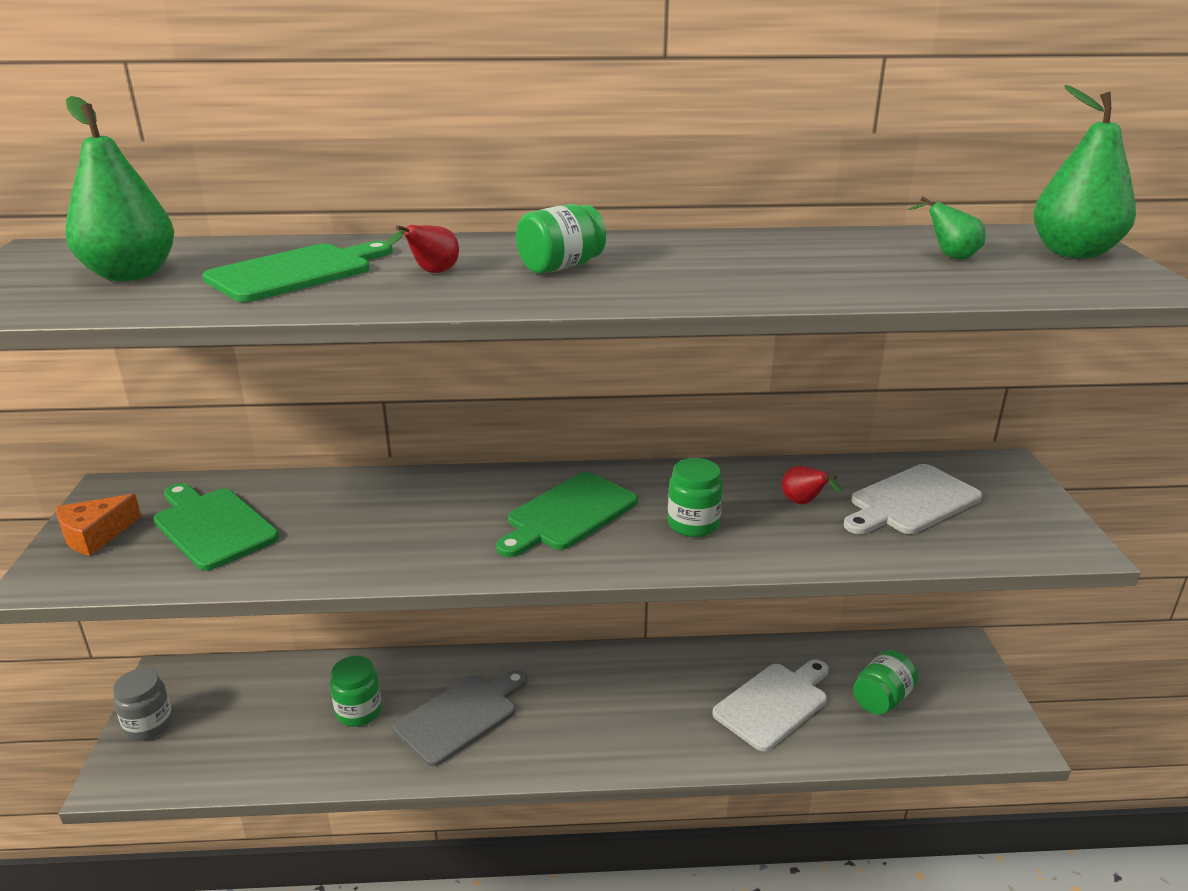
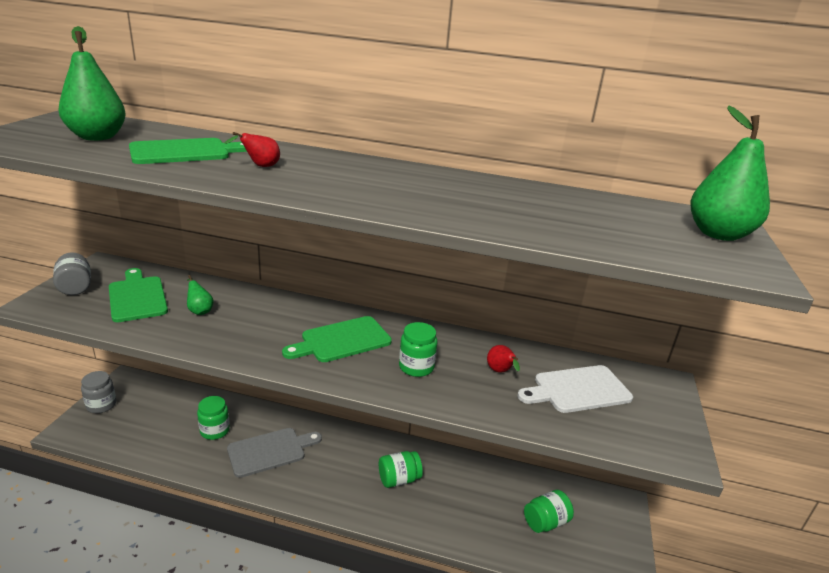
camera: 15 degrees right, 0 degrees up
(95, 535) = (75, 287): orange cheese -> grey jar
(561, 267) = (342, 177): green jar -> green jar (399, 479)
(774, 703) = (469, 502): white cutting board -> none
(949, 256) = (617, 219): green pear -> green pear (199, 310)

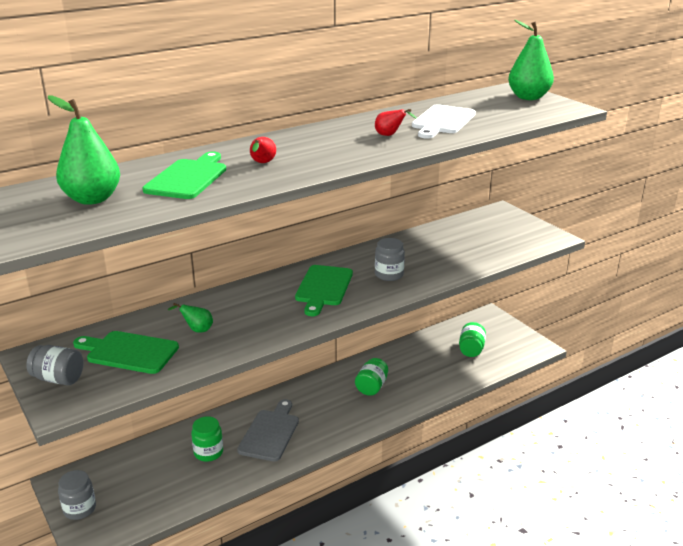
camera: 45 degrees left, 0 degrees up
(416, 367) = (389, 275): green jar -> grey jar
(500, 372) = (430, 251): red pear -> red pear (390, 135)
(578, 390) = (475, 237): white cutting board -> white cutting board (442, 121)

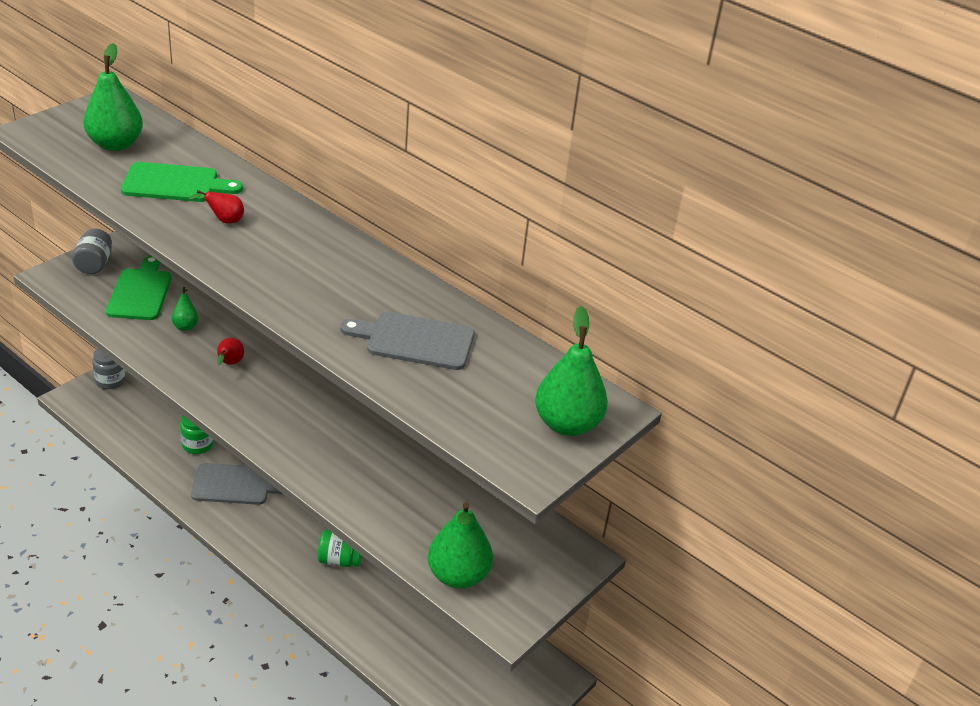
camera: 70 degrees right, 10 degrees up
(323, 288) = (291, 400): green cutting board -> none
(389, 275) = (338, 451): grey jar -> none
(390, 135) = (342, 300): red pear -> red pear (229, 364)
(442, 121) = (415, 341): white cutting board -> grey cutting board
(471, 349) = (455, 658): green jar -> none
(515, 247) = (458, 575): none -> green pear

